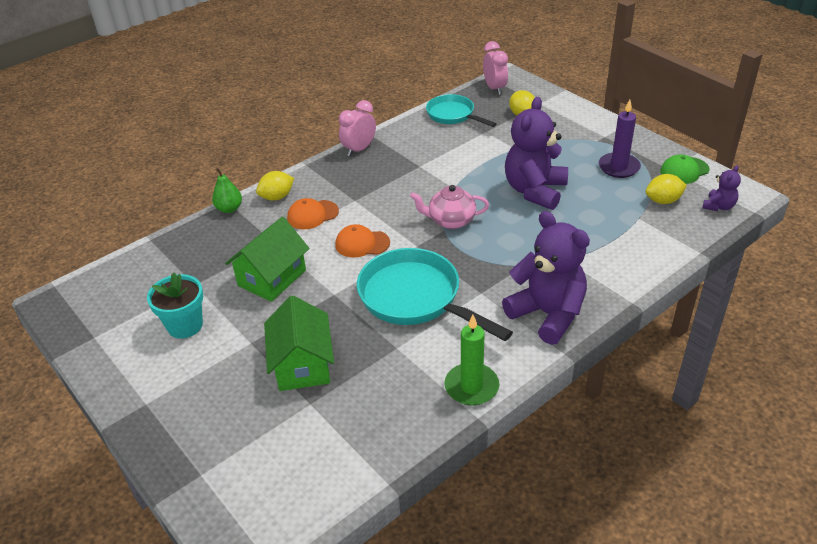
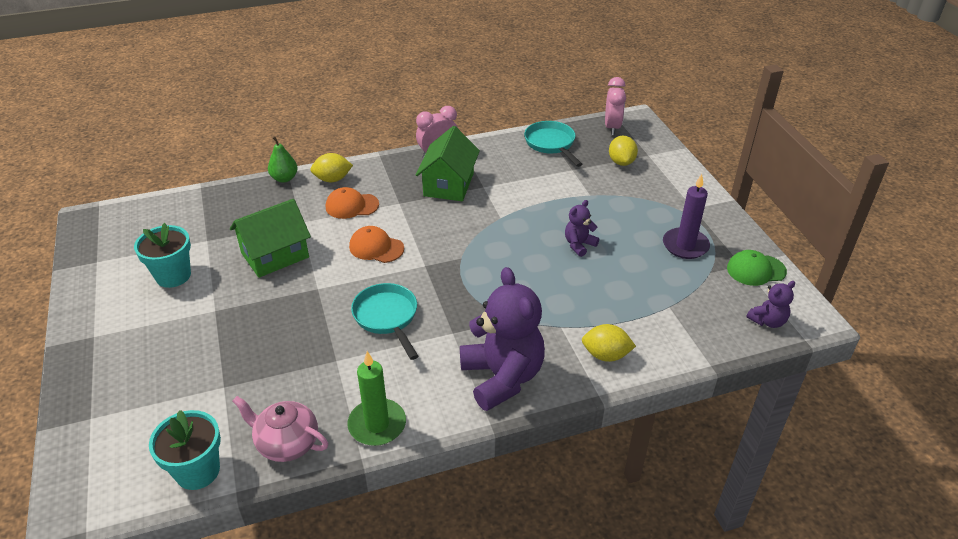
camera: 20 degrees right, 0 degrees up
(302, 364) = (243, 347): green house -> green house (448, 184)
(341, 480) = (197, 471): none -> turquoise flower pot
(415, 298) = (387, 317): turquoise pan -> turquoise pan, size x0.61
(451, 221) = (474, 250): pink teapot -> pink teapot (287, 443)
(535, 191) = (579, 245): purple teddy bear -> purple teddy bear, size x0.47
(663, 201) = (708, 296): yellow lemon -> yellow lemon (606, 355)

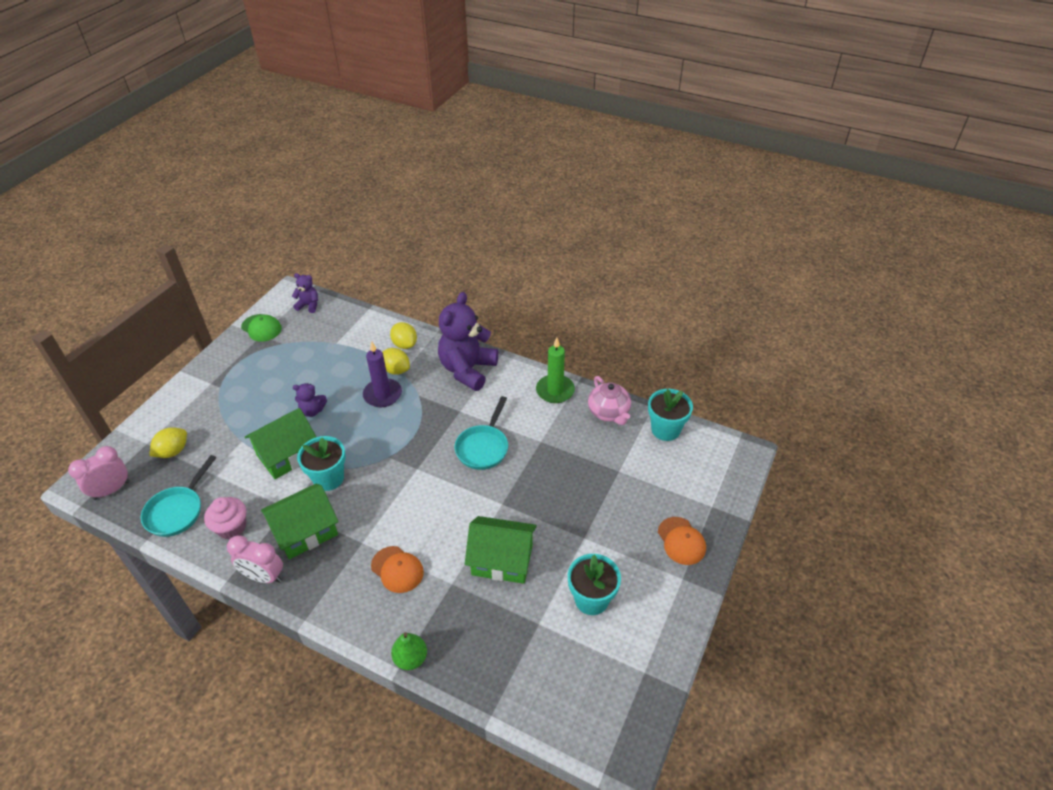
camera: 135 degrees left, 5 degrees up
(332, 179) = (375, 619): yellow lemon -> yellow lemon (396, 370)
(376, 247) = (428, 509): orange cap -> orange cap (681, 541)
(484, 217) = (328, 478): none -> turquoise flower pot
(501, 158) = (232, 527): none -> pink cupcake
(540, 209) = (287, 455): none -> green house
(685, 245) = (263, 365): purple candle -> purple candle (382, 395)

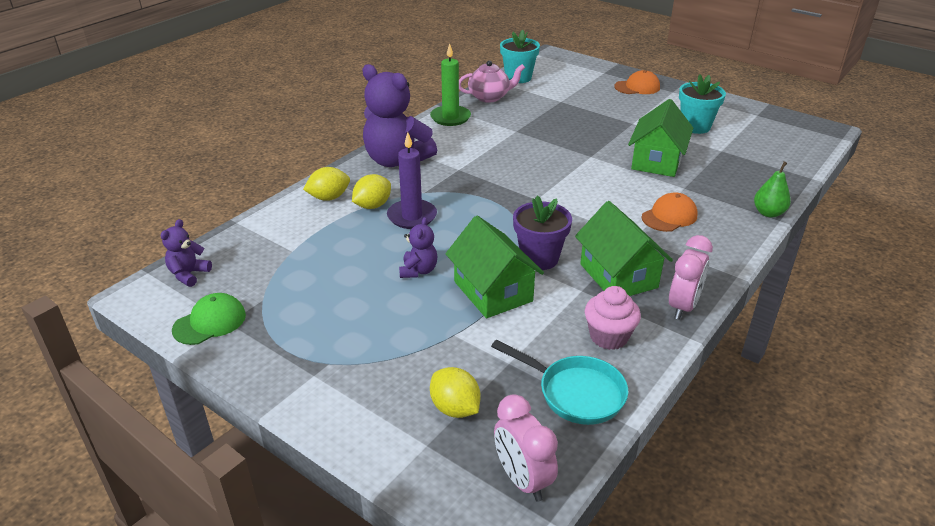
camera: 80 degrees left, 10 degrees down
(328, 478) = (539, 258): turquoise flower pot -> purple flower pot
(483, 447) = (516, 160): turquoise pan -> none

